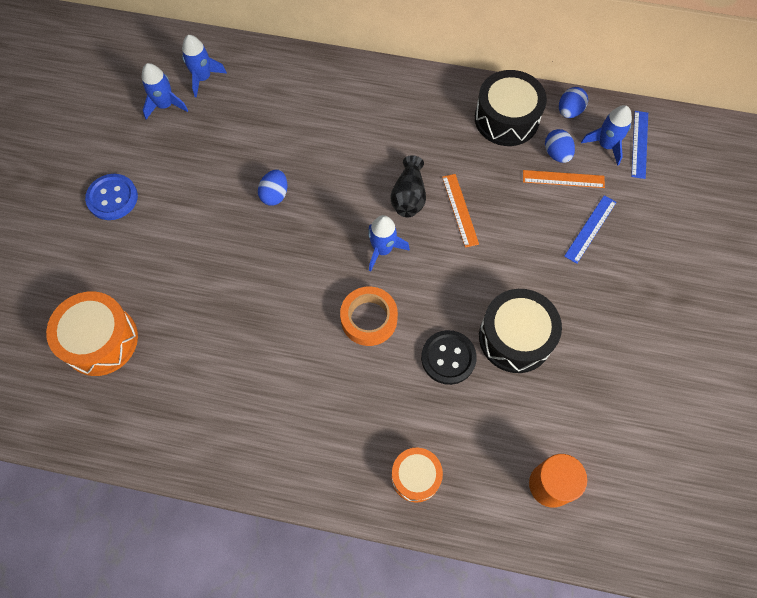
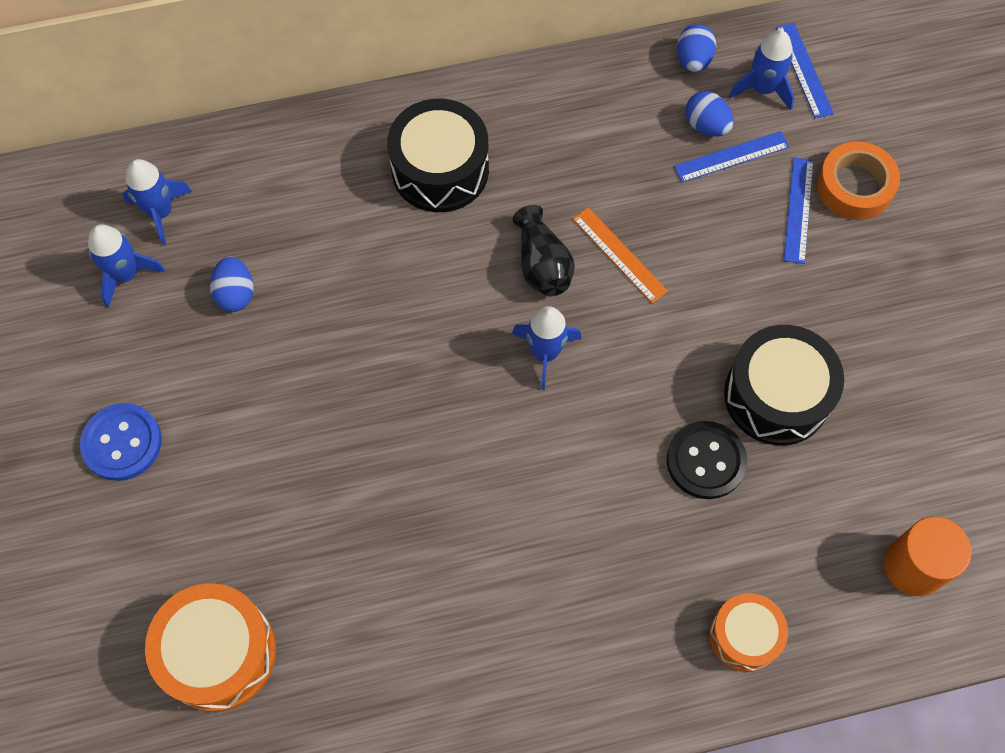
camera: 25 degrees left, 0 degrees up
(275, 195) = (356, 339): blue egg -> blue egg (236, 294)
(369, 319) = (576, 455): orange tape -> orange tape (854, 186)
(506, 119) = (617, 103): black drum -> black drum (440, 169)
(563, 179) = (731, 156): orange ruler -> blue ruler

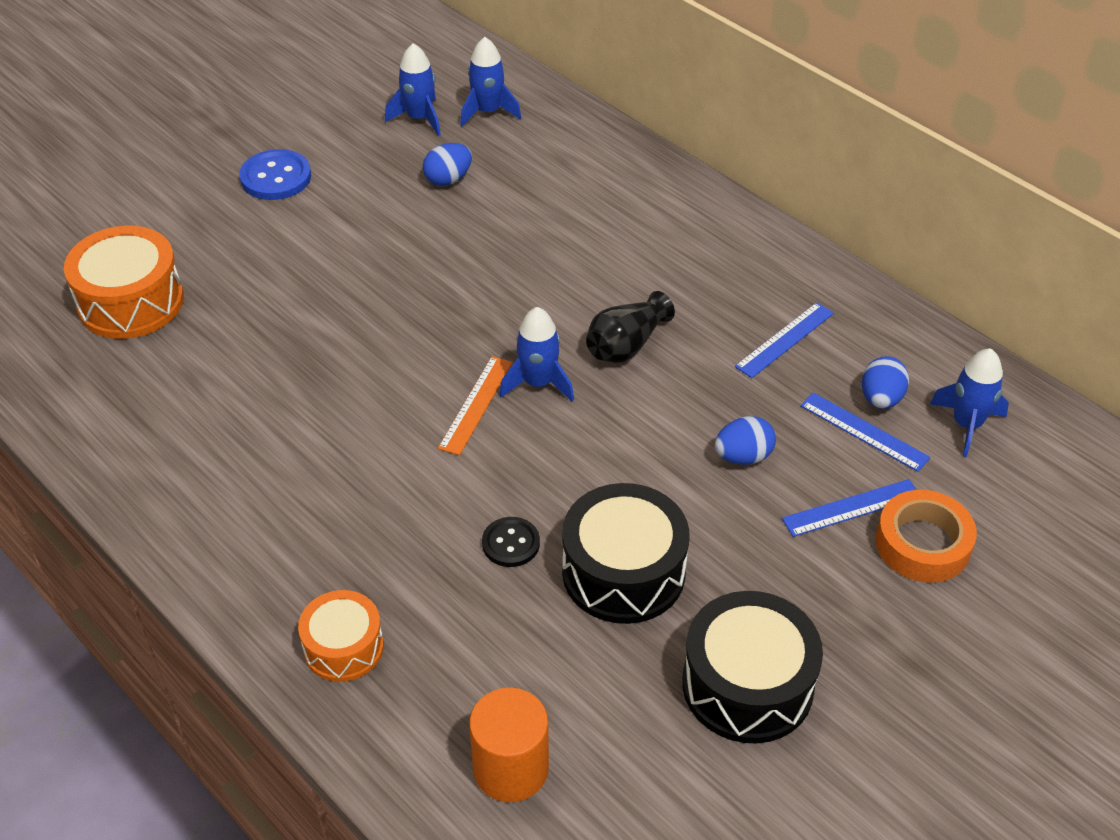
camera: 60 degrees right, 20 degrees down
(440, 169) = (665, 243): black drum -> black drum (747, 685)
(619, 254) = (682, 393): orange ruler -> orange ruler (476, 405)
(693, 60) = (945, 360): blue egg -> blue egg (743, 456)
(706, 461) = (511, 543): black button -> black button, size x0.65
(804, 70) = (1023, 448): blue ruler -> blue ruler (785, 340)

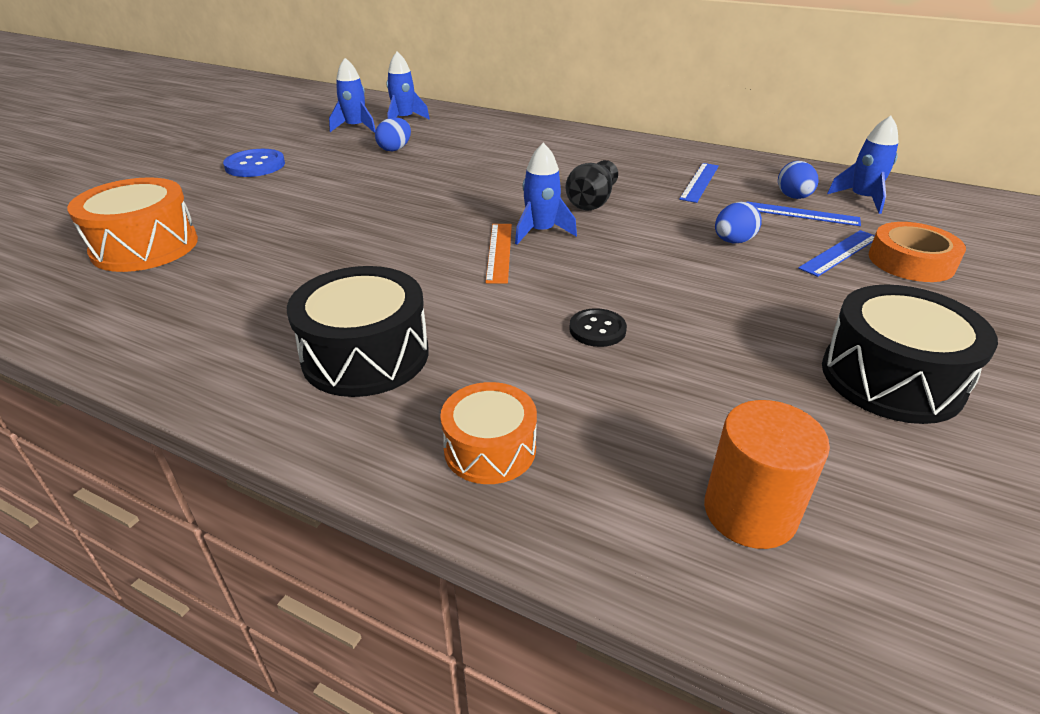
camera: 20 degrees left, 10 degrees down
(623, 572) = (710, 327): black drum -> black drum (366, 355)

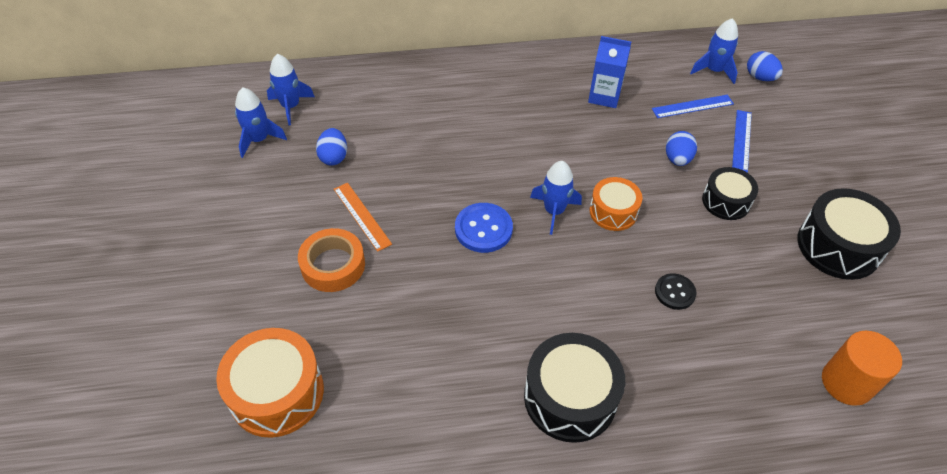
camera: 35 degrees left, 15 degrees up
(255, 165) = (233, 241): blue button -> blue button (483, 229)
(490, 449) = (707, 422): orange drum -> orange drum (613, 212)
(499, 252) = (548, 249): orange ruler -> orange ruler (362, 216)
(591, 202) = (555, 157): black vase -> none
(700, 182) = (604, 96): blue ruler -> blue carton
(758, 288) = (726, 201): none -> black drum
(793, 197) = (674, 88): blue egg -> blue egg (760, 77)
(911, 261) = (782, 130): orange tape -> orange tape (333, 265)

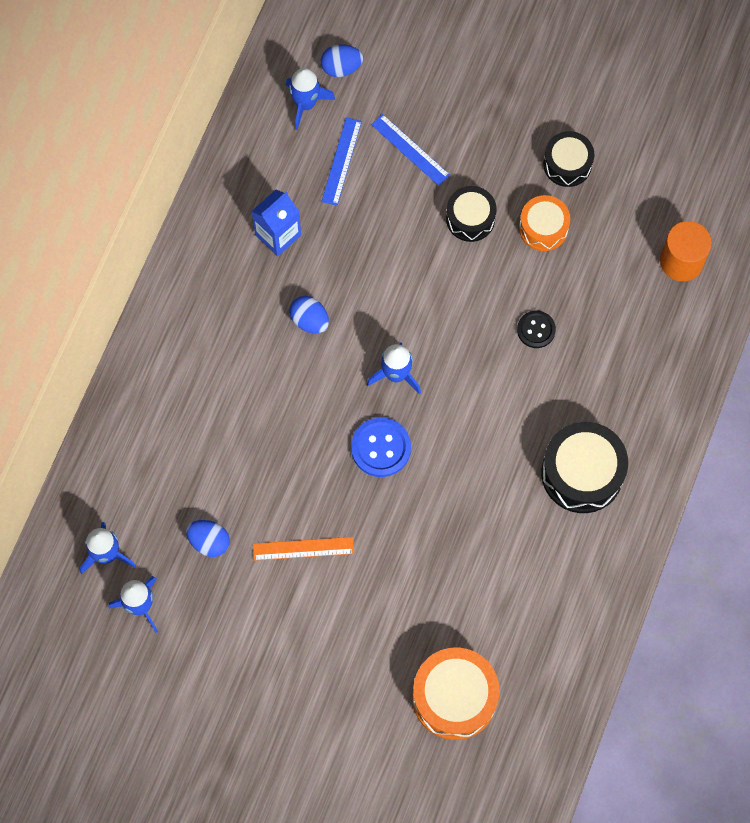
camera: 60 degrees left, 20 degrees up
(333, 265) = (347, 599): orange tape -> none
(613, 212) = (426, 323): orange drum -> orange drum (543, 228)
(677, 159) = (399, 224): blue egg -> blue egg (309, 320)
(838, 246) = (567, 164): black drum -> black drum, size x0.62

